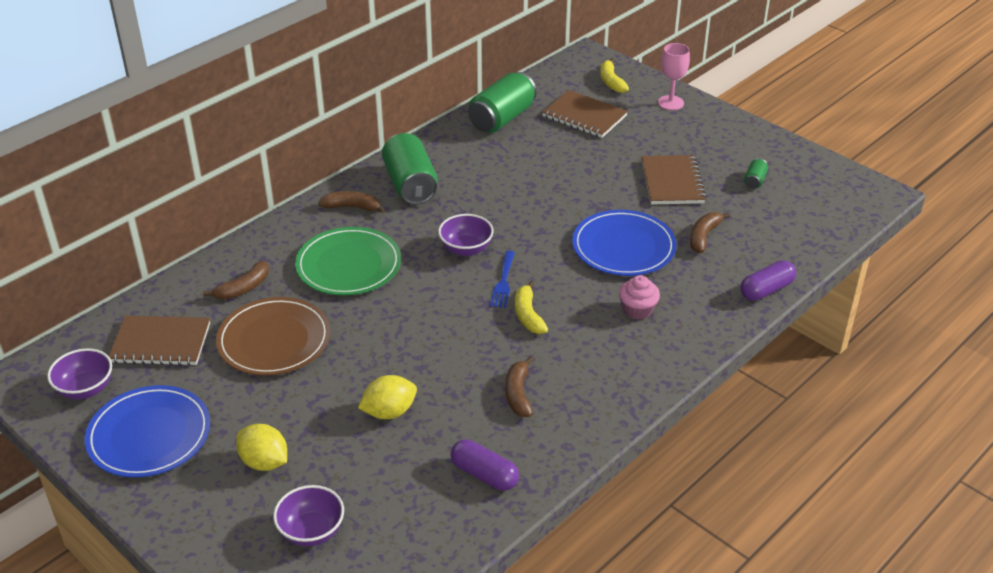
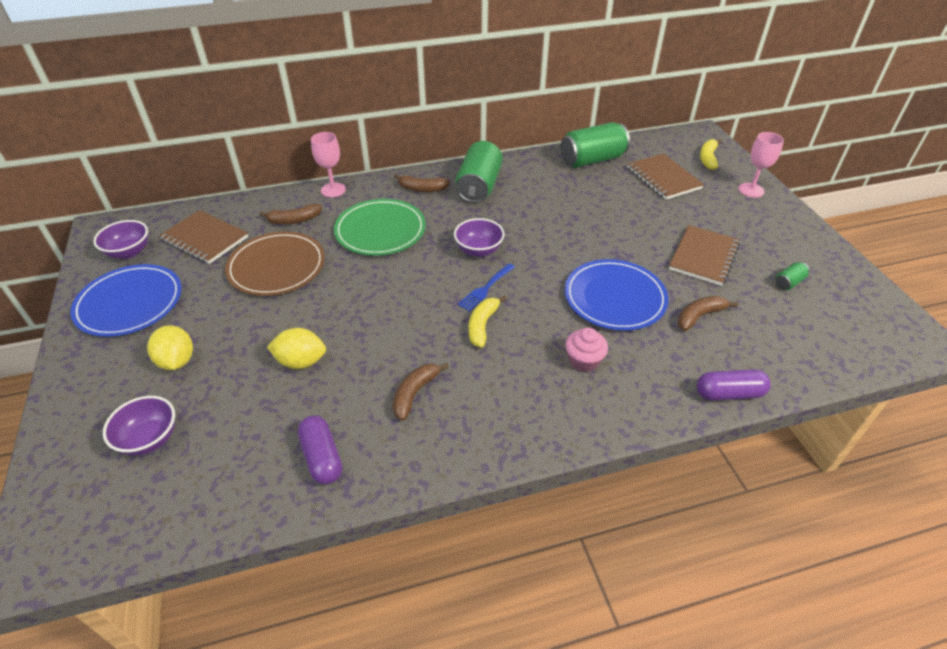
camera: 30 degrees right, 5 degrees up
(254, 242) = (333, 190): none -> pink goblet
(352, 207) = (422, 189): brown banana -> brown banana turned 150 degrees clockwise

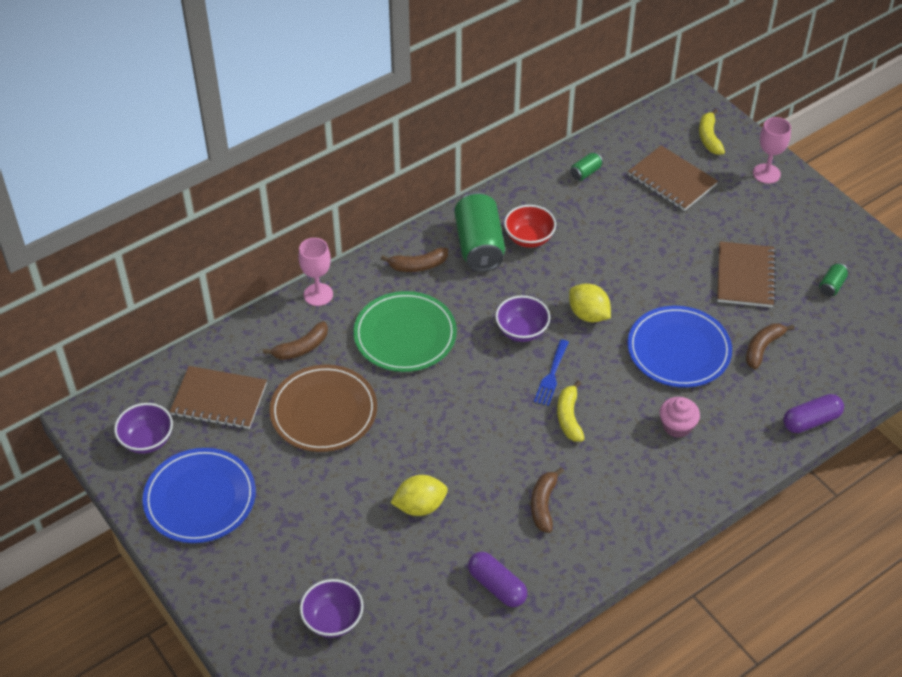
camera: 20 degrees left, 5 degrees up
(177, 361) = (299, 542): yellow lemon -> yellow lemon (588, 315)
(522, 190) = (529, 238): none -> red bowl
(592, 160) = (585, 172): green can -> green can, size x0.44

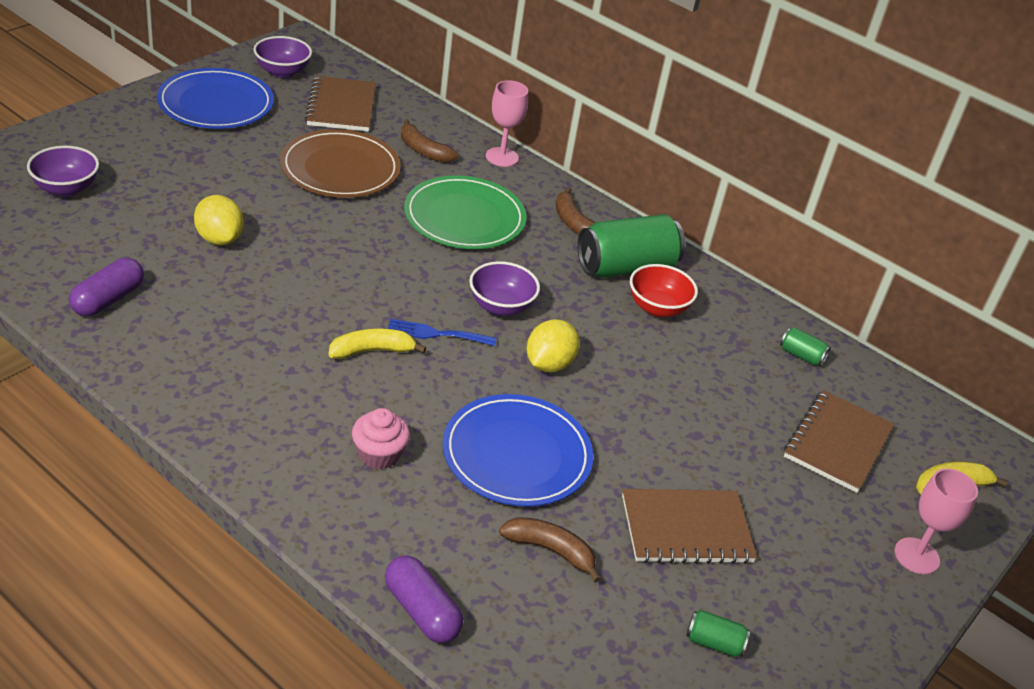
camera: 70 degrees right, 10 degrees down
(543, 504) = (231, 333): brown banana -> none

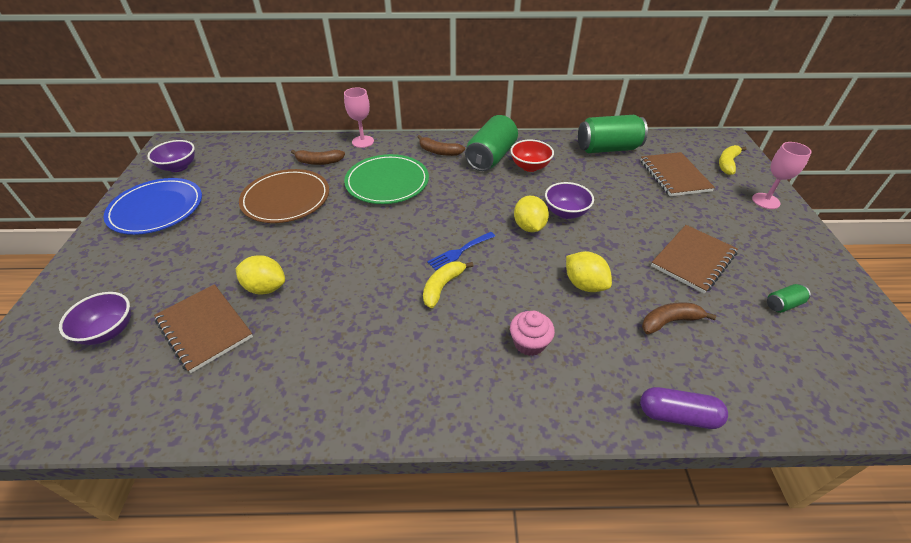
camera: 35 degrees left, 5 degrees up
(108, 299) = (240, 384): purple capsule -> none
(341, 107) = (241, 166): brown notebook -> brown notebook (205, 328)
(501, 306) = (468, 214): purple bowl -> purple bowl (565, 212)
(516, 454) = (584, 284): blue plate -> yellow lemon
(801, 355) = (607, 148): green can -> green can, size x2.29

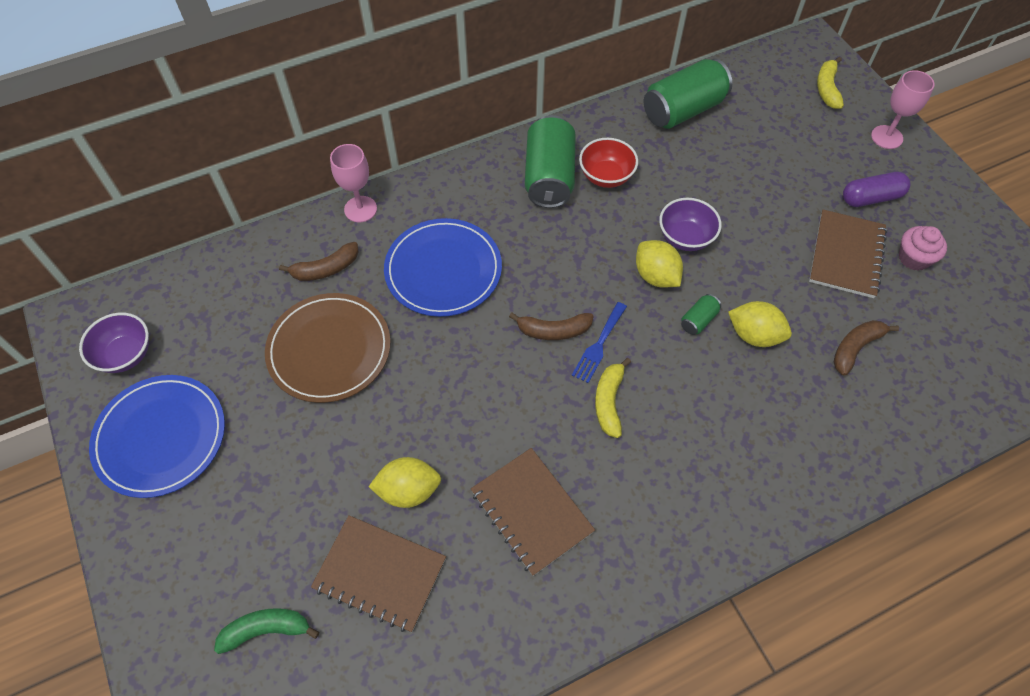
camera: 25 degrees left, 15 degrees up
(108, 331) = (266, 630): purple bowl -> green banana
(387, 182) = (443, 270): green plate -> blue plate
(439, 152) = (477, 191): brown banana -> brown banana (553, 330)
(529, 343) = (737, 434): pink cupcake -> pink cupcake (914, 258)
(674, 176) = (778, 131): brown notebook -> brown notebook (531, 511)
(677, 415) = (904, 453): purple capsule -> purple capsule (871, 198)
(783, 304) = (948, 281): green can -> green can (698, 320)

